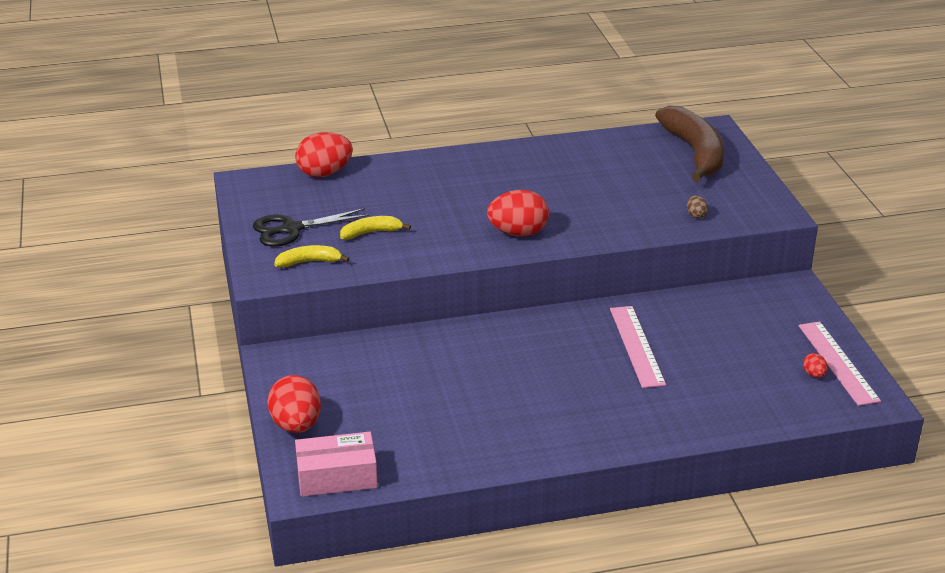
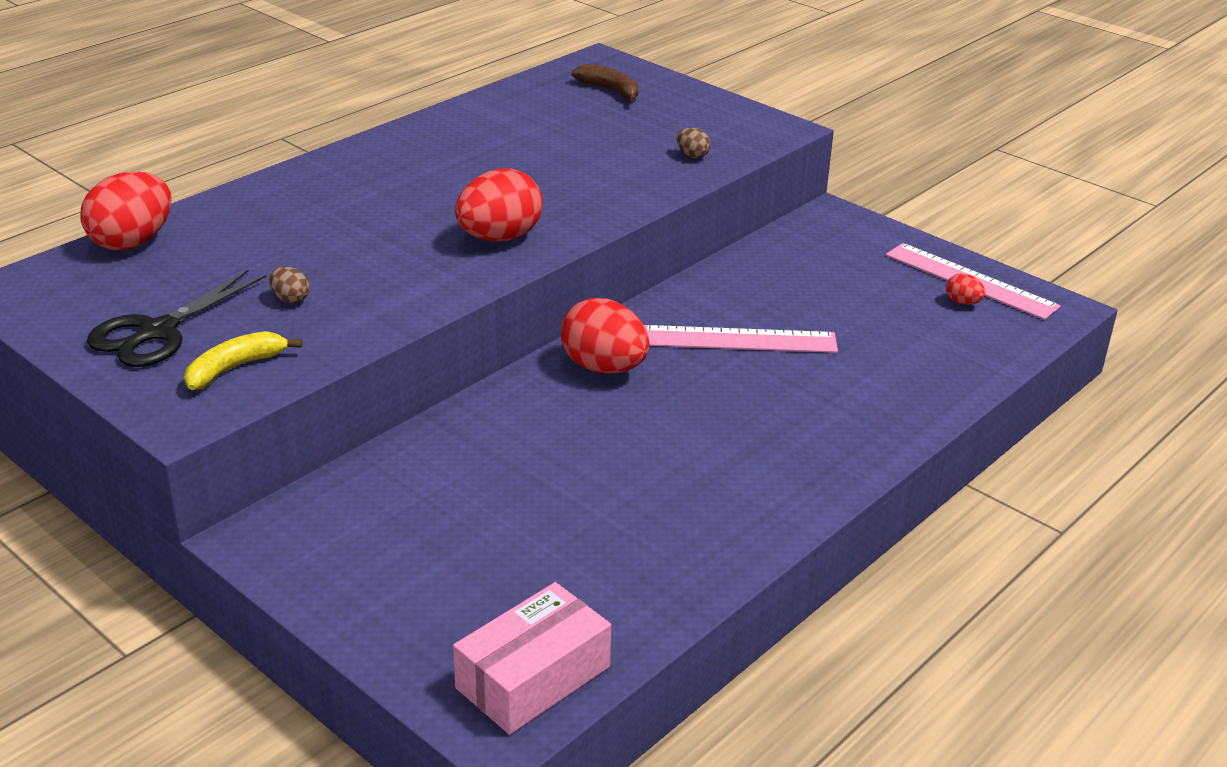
camera: 35 degrees left, 0 degrees up
(296, 425) = (392, 627): red egg -> red egg (604, 368)
(371, 233) = (290, 299): yellow banana -> brown egg
(636, 346) = (739, 340): pink ruler -> pink ruler turned 45 degrees counterclockwise
(695, 153) = (610, 90): brown banana -> brown banana, size x0.48

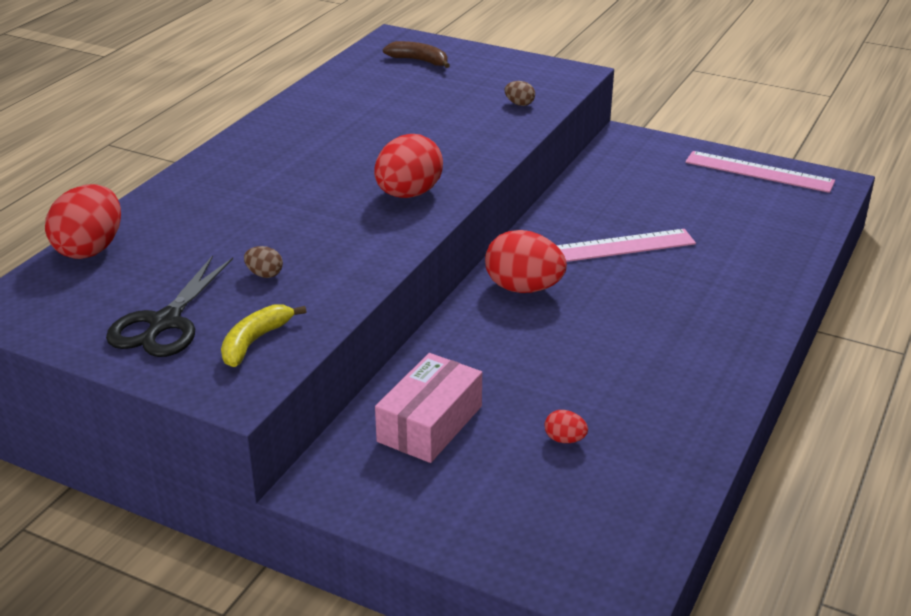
camera: 15 degrees left, 0 degrees up
(533, 677) = (620, 550): pink box -> pink box (430, 424)
(963, 302) = (763, 189): red egg -> red egg (564, 439)

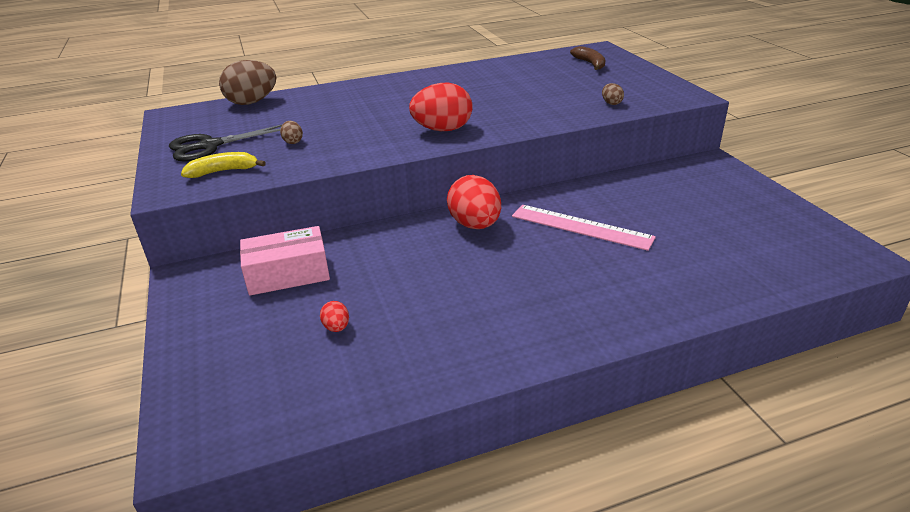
camera: 45 degrees right, 0 degrees up
(90, 249) = (252, 102): red egg -> brown egg
(759, 172) = (795, 223): pink ruler -> none

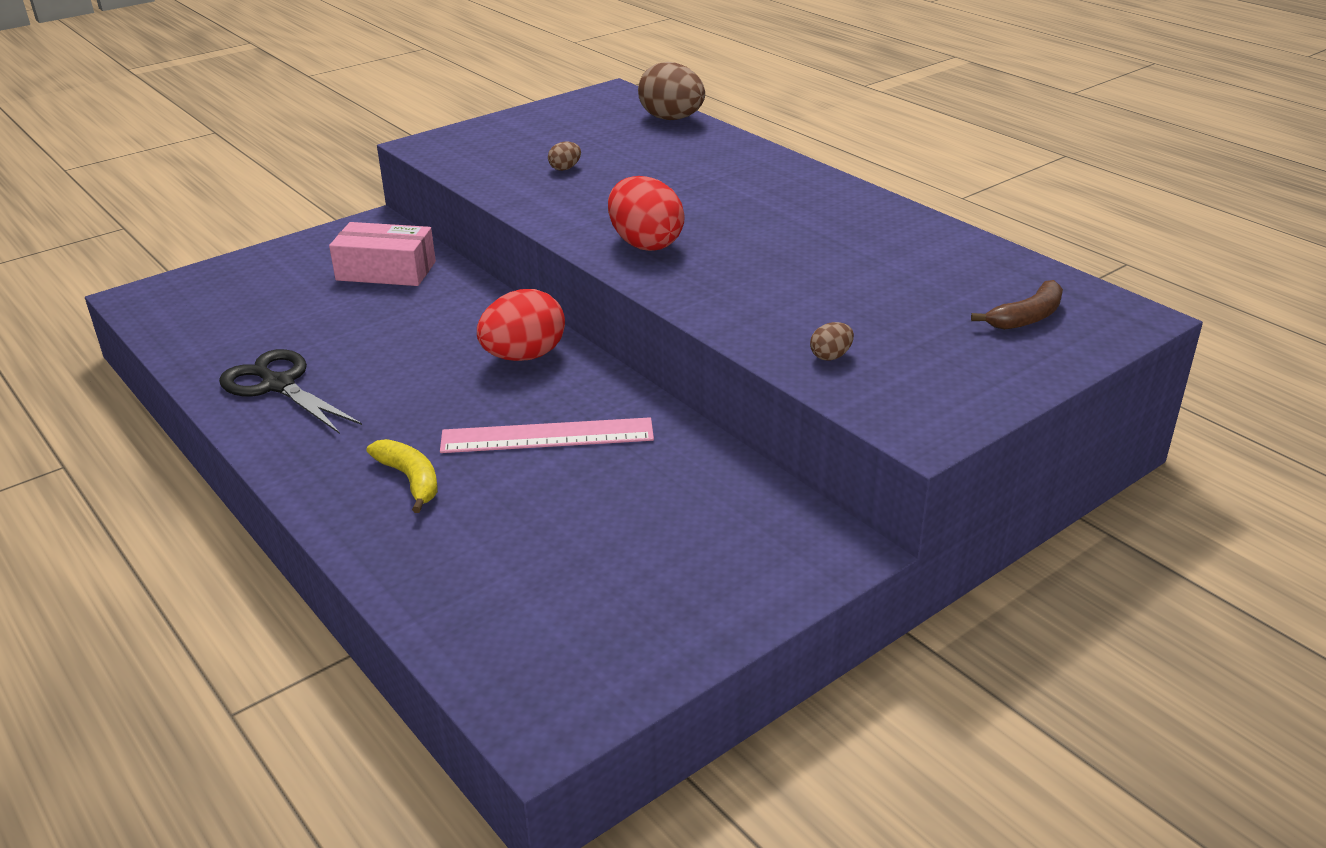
camera: 70 degrees right, 0 degrees up
(210, 146) = (536, 133): black scissors -> black scissors (278, 385)
(223, 171) = (476, 155): yellow banana -> yellow banana (410, 480)
(288, 274) = (386, 271): pink box -> pink box turned 45 degrees counterclockwise
(336, 327) = (297, 319): red egg -> none
(581, 227) = (547, 436): pink ruler -> pink ruler turned 75 degrees clockwise

